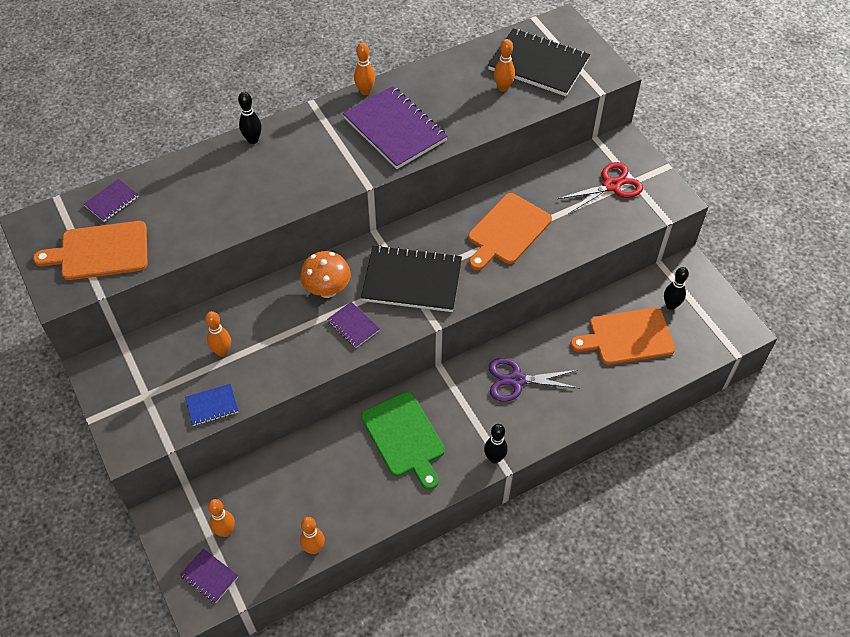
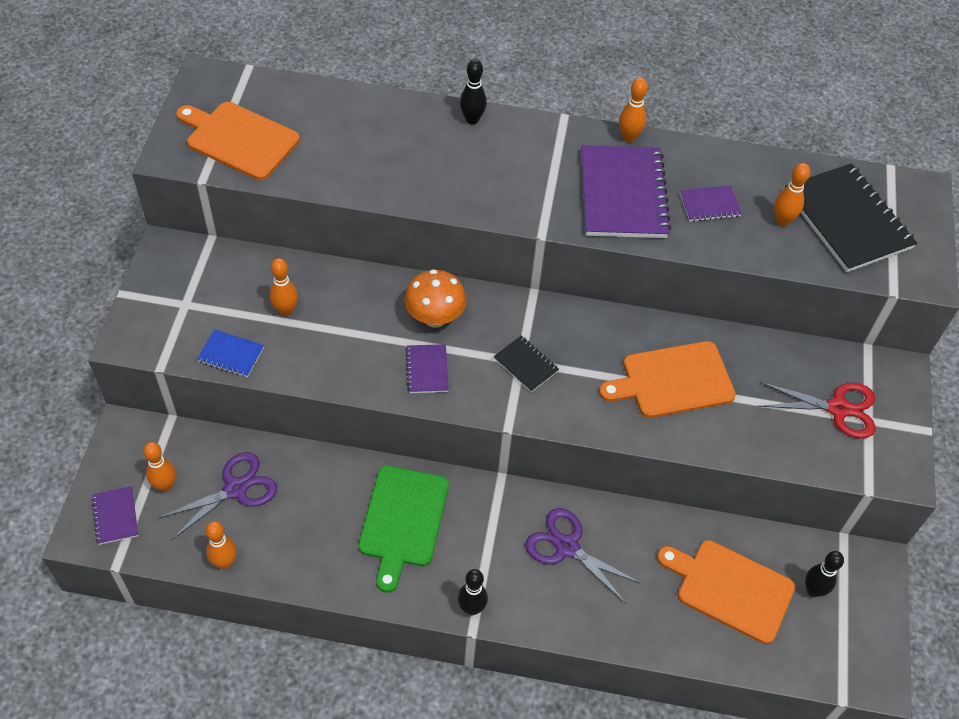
camera: 35 degrees right, 0 degrees up
(112, 201) = (291, 99): purple notebook -> purple notebook (709, 205)
(277, 497) = (236, 489): none -> purple scissors
(412, 281) = (526, 365): black notebook -> black notebook, size x0.47

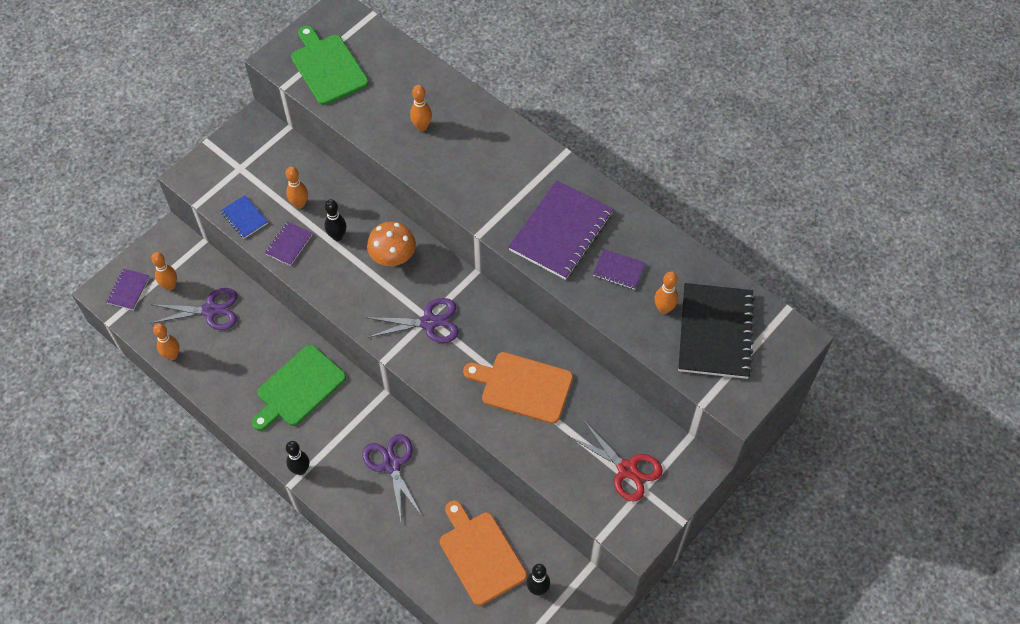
camera: 35 degrees right, 5 degrees up
(239, 139) = (327, 67): orange cutting board -> green cutting board
(427, 370) = (361, 292): purple notebook -> purple notebook (289, 244)
(472, 119) = (497, 124): black bowling pin -> black bowling pin (337, 236)
(526, 365) = (429, 322): black notebook -> purple scissors
(629, 137) = (601, 190): orange bowling pin -> orange bowling pin (422, 126)

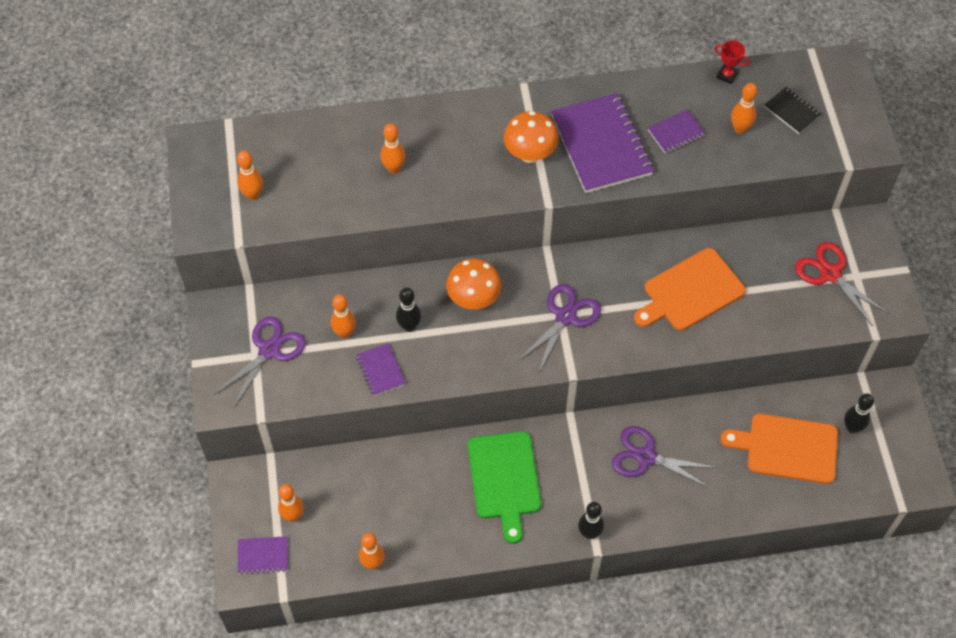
camera: 50 degrees left, 0 degrees up
(128, 290) = (263, 556): purple notebook -> purple notebook turned 60 degrees counterclockwise
(211, 310) = (354, 499): purple scissors -> purple scissors (270, 350)
(244, 218) = (315, 387): blue notebook -> none
(327, 67) = (253, 195): green cutting board -> orange bowling pin
(510, 195) = (530, 154): none -> orange mushroom
(627, 470) = (830, 273): red scissors -> red scissors turned 120 degrees counterclockwise
(705, 268) = (727, 75): none -> red trophy
(715, 332) = (792, 111): black notebook -> black notebook, size x0.47

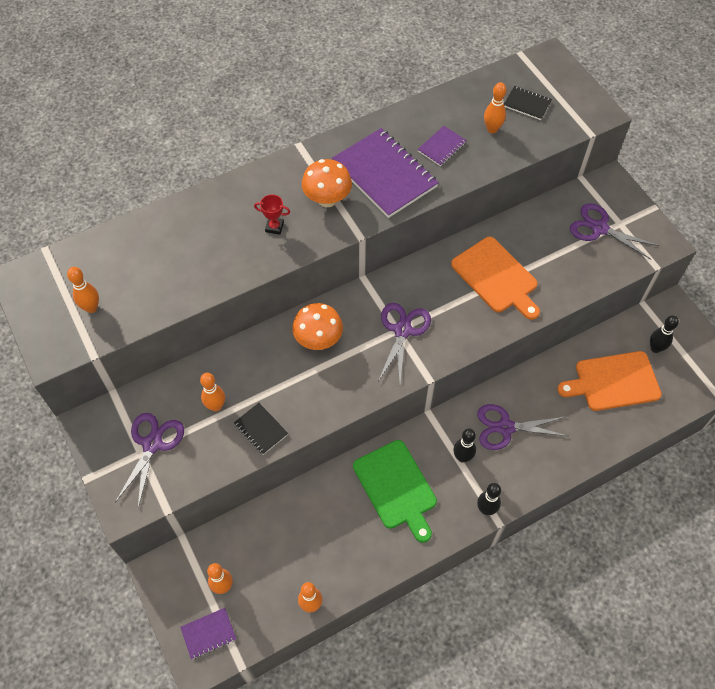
camera: 20 degrees left, 0 degrees up
(380, 370) = (261, 429): purple notebook -> black notebook
(394, 168) = (213, 246): orange bowling pin -> none
(409, 326) = (271, 382): black bowling pin -> black bowling pin (462, 457)
(690, 292) = (496, 277): orange cutting board -> orange cutting board turned 75 degrees counterclockwise
(727, 75) = (463, 90): red trophy -> red trophy (274, 227)
(830, 273) = (599, 228): red scissors -> purple scissors

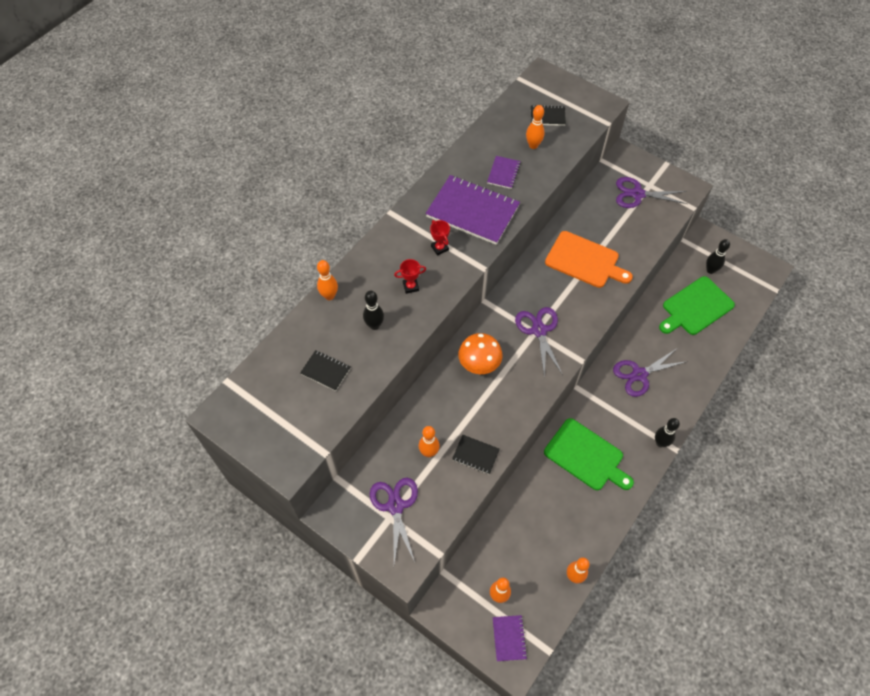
camera: 25 degrees left, 0 degrees up
(91, 308) = (298, 414): orange bowling pin -> orange bowling pin (329, 296)
(141, 277) = (325, 371): none -> black notebook
(208, 634) = (509, 638): purple notebook -> purple notebook turned 45 degrees counterclockwise
(327, 199) = (439, 248): orange mushroom -> red trophy
(462, 457) = (621, 411): black bowling pin -> black bowling pin (374, 325)
(613, 382) = (696, 307): orange cutting board -> green cutting board

